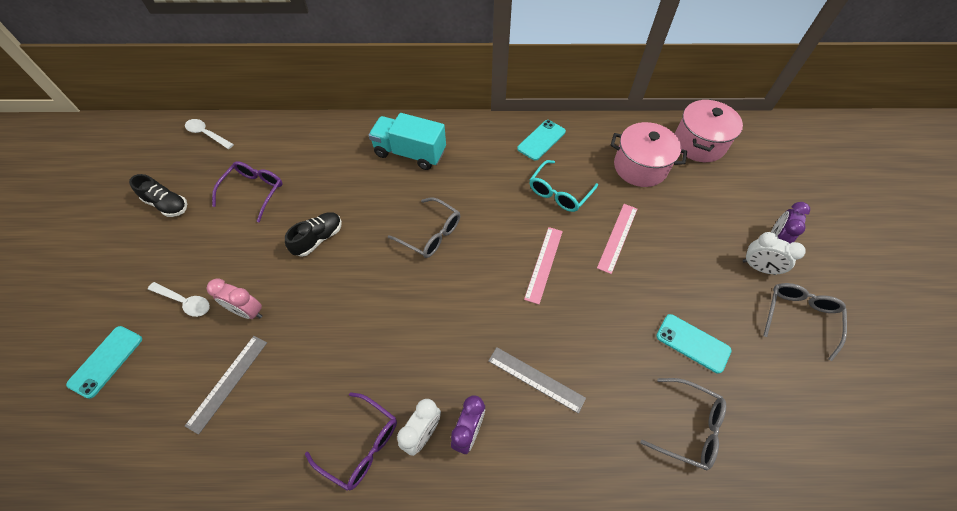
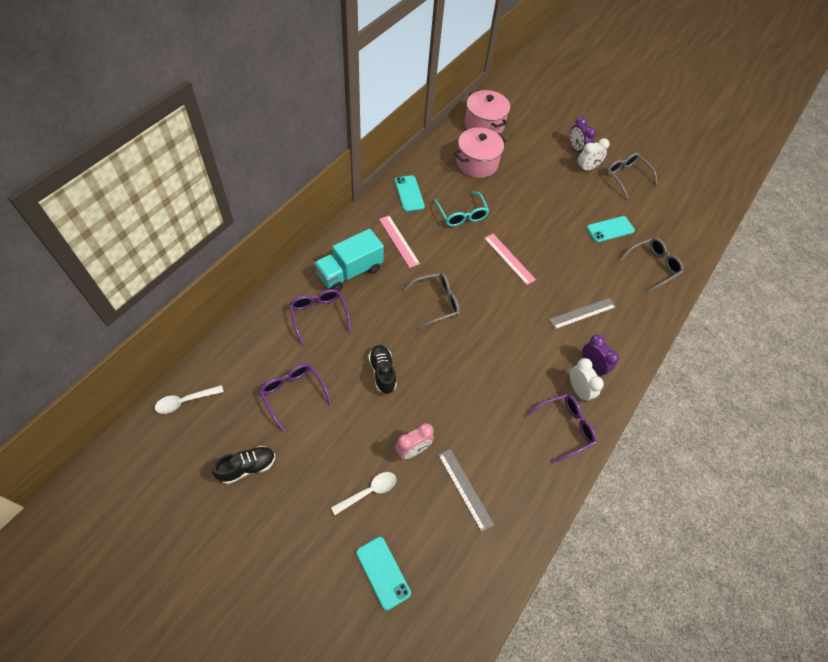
camera: 60 degrees left, 0 degrees up
(346, 160) = (319, 315): none -> purple glasses
(617, 237) = (519, 211): pink ruler -> pink ruler (398, 241)

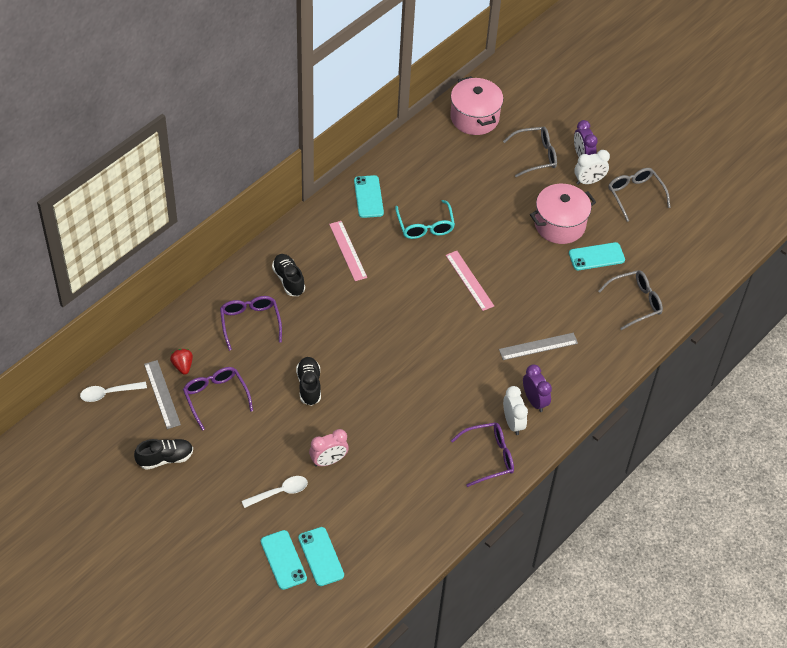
camera: 10 degrees right, 5 degrees down
(258, 365) = (182, 366): none -> red strawberry
(350, 272) = (288, 280): turquoise truck -> black shoe
(422, 562) = (321, 556): none -> turquoise phone
(436, 302) = (378, 320): grey glasses -> grey glasses (536, 155)
(465, 489) = (374, 500): grey ruler -> grey ruler (162, 394)
(477, 163) = (455, 166): pink pot -> pink pot (559, 225)

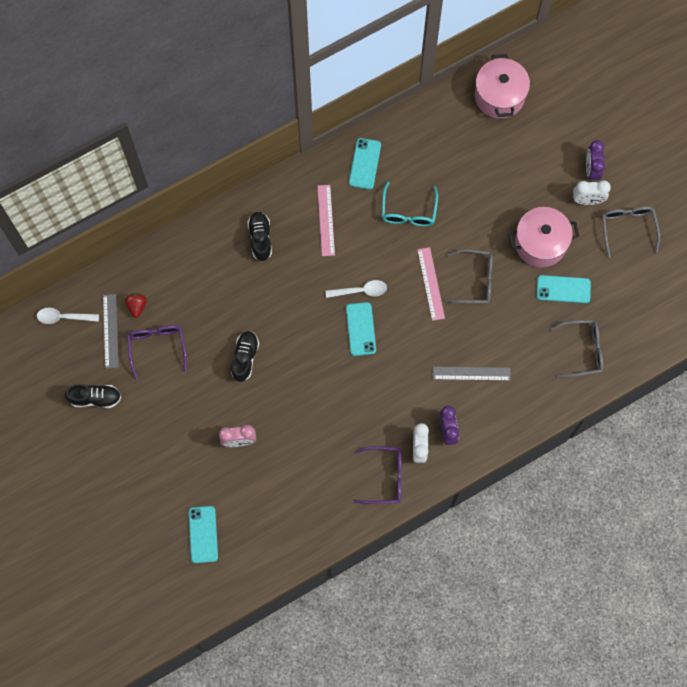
camera: 20 degrees right, 20 degrees up
(250, 322) = (211, 276): purple glasses -> none
(279, 492) = (186, 460): white spoon -> white spoon (360, 291)
(283, 560) = (169, 528): turquoise phone -> turquoise phone (360, 329)
(536, 155) = (545, 157): grey glasses -> grey glasses (475, 280)

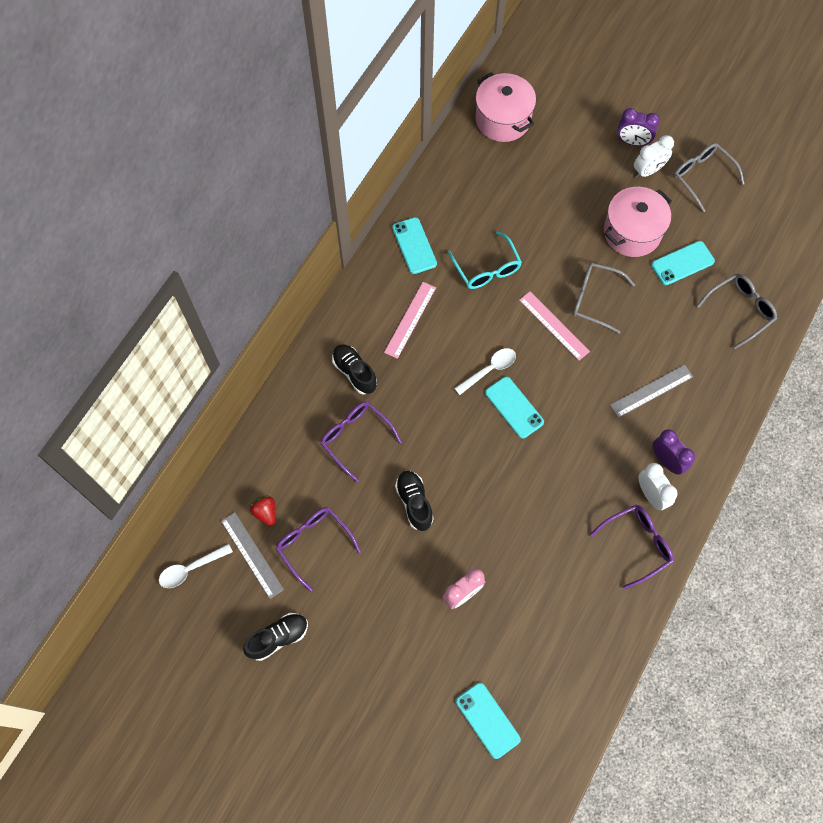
camera: 30 degrees left, 5 degrees down
(231, 287) = (355, 438): none -> purple glasses
(325, 220) = (410, 319): pink ruler -> pink ruler turned 60 degrees clockwise
(475, 280) = (594, 299): grey glasses -> grey glasses turned 135 degrees counterclockwise
(591, 169) = (632, 142): purple clock -> purple clock turned 45 degrees counterclockwise

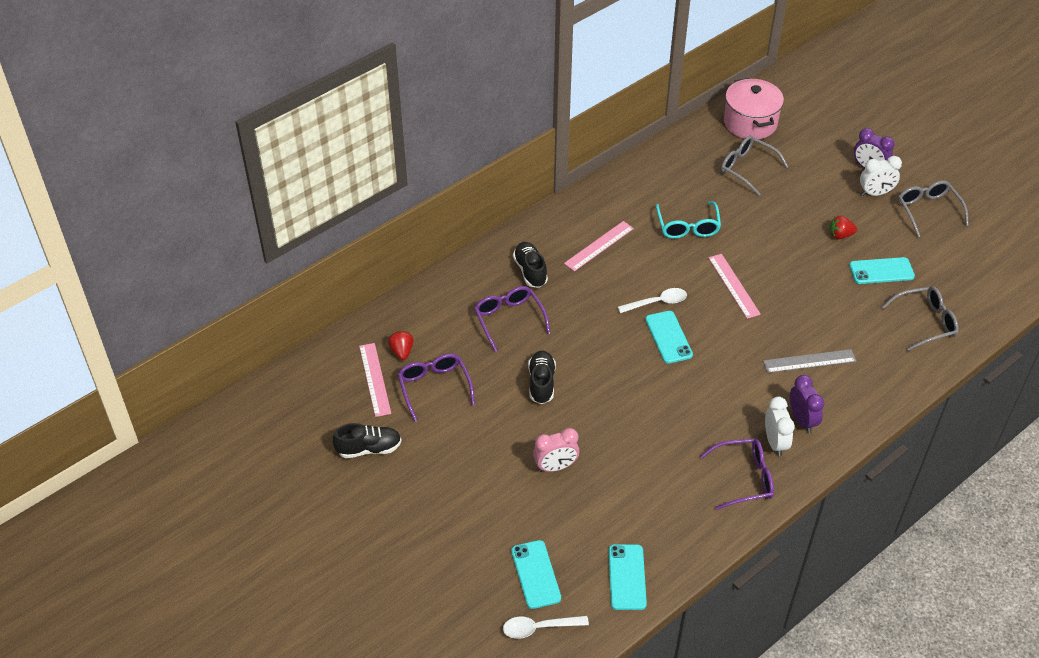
camera: 20 degrees right, 20 degrees down
(191, 569) = (316, 374): white spoon -> white spoon (539, 628)
(252, 554) = (375, 379): grey ruler -> pink ruler
(414, 246) = (627, 193): turquoise phone -> turquoise phone (627, 577)
(594, 299) = (782, 276): grey glasses -> grey glasses (747, 168)
(632, 232) = (840, 235): pink pot -> red strawberry

